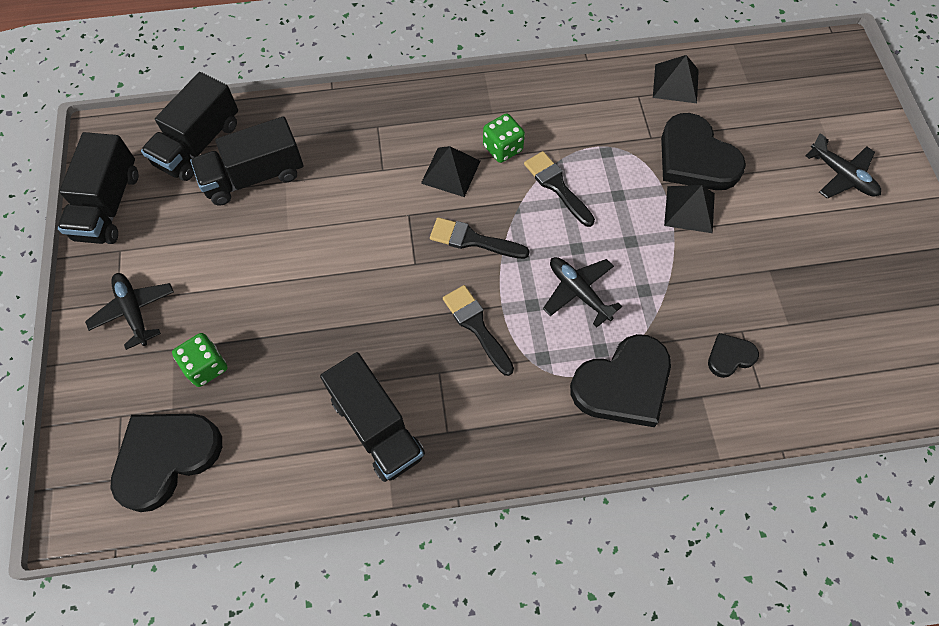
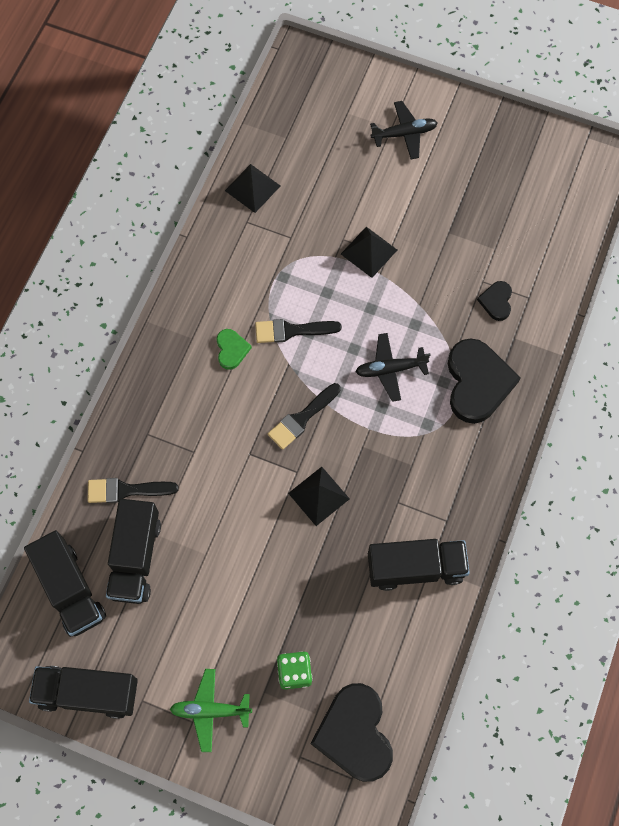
camera: 60 degrees left, 5 degrees up
(108, 205) = (88, 693): black truck -> black truck turned 150 degrees clockwise
(134, 311) = (210, 710): black plane -> green plane
(450, 172) = (229, 401): black pyramid -> black pyramid (319, 496)
(476, 326) = (376, 456): black brush -> black brush (126, 490)
(502, 148) = (231, 350): green dice -> green heart
(695, 158) = (328, 219): black heart -> none

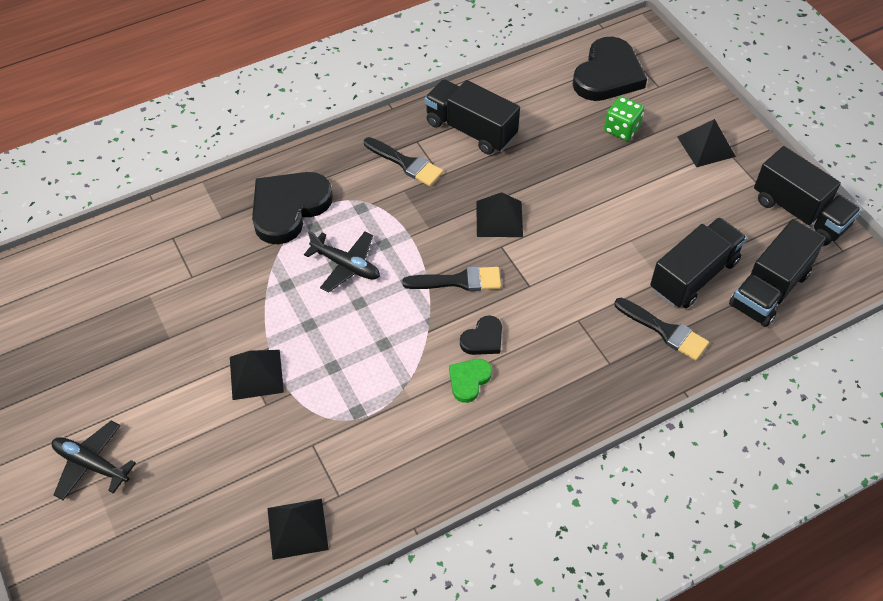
camera: 140 degrees left, 15 degrees down
(70, 589) = (769, 289): black truck -> black truck turned 150 degrees counterclockwise
(210, 710) = (706, 146): green plane -> black pyramid
(292, 331) = (398, 357): black brush -> black brush (406, 163)
(496, 301) = (201, 253): black heart -> black heart (483, 339)

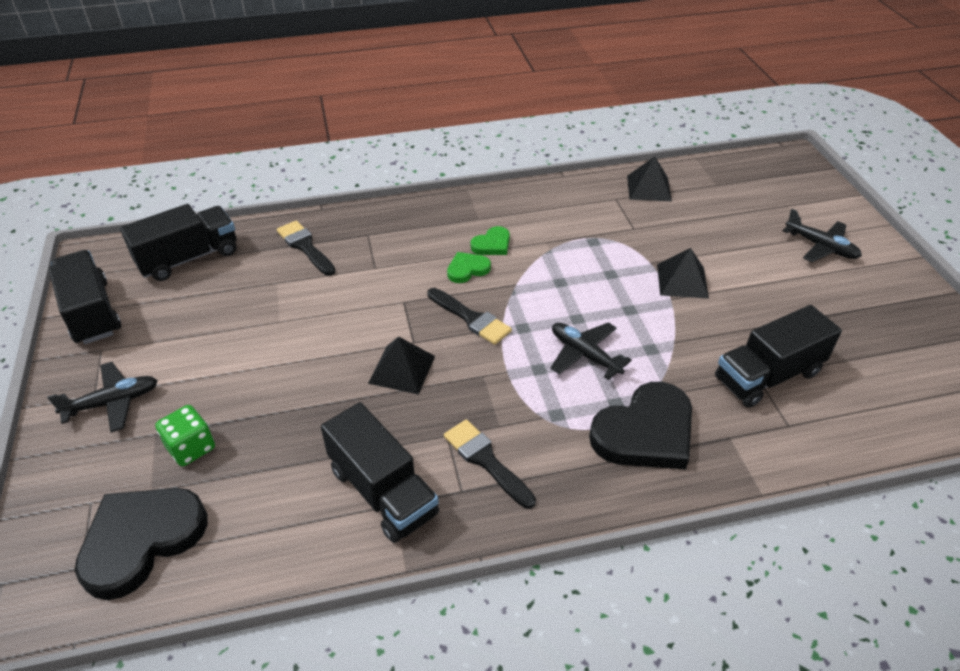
camera: 165 degrees left, 10 degrees down
(459, 281) = (471, 318): black brush -> black brush turned 150 degrees counterclockwise
(483, 339) = (467, 269): black heart -> green heart
(693, 275) = (245, 280): black truck -> black truck (768, 376)
(706, 146) = (113, 402): black pyramid -> black plane

